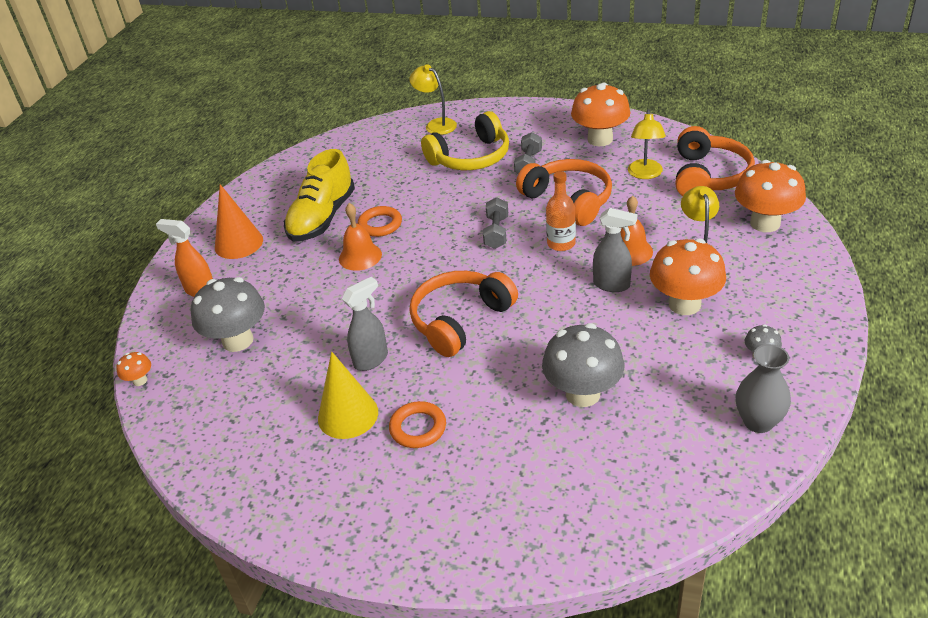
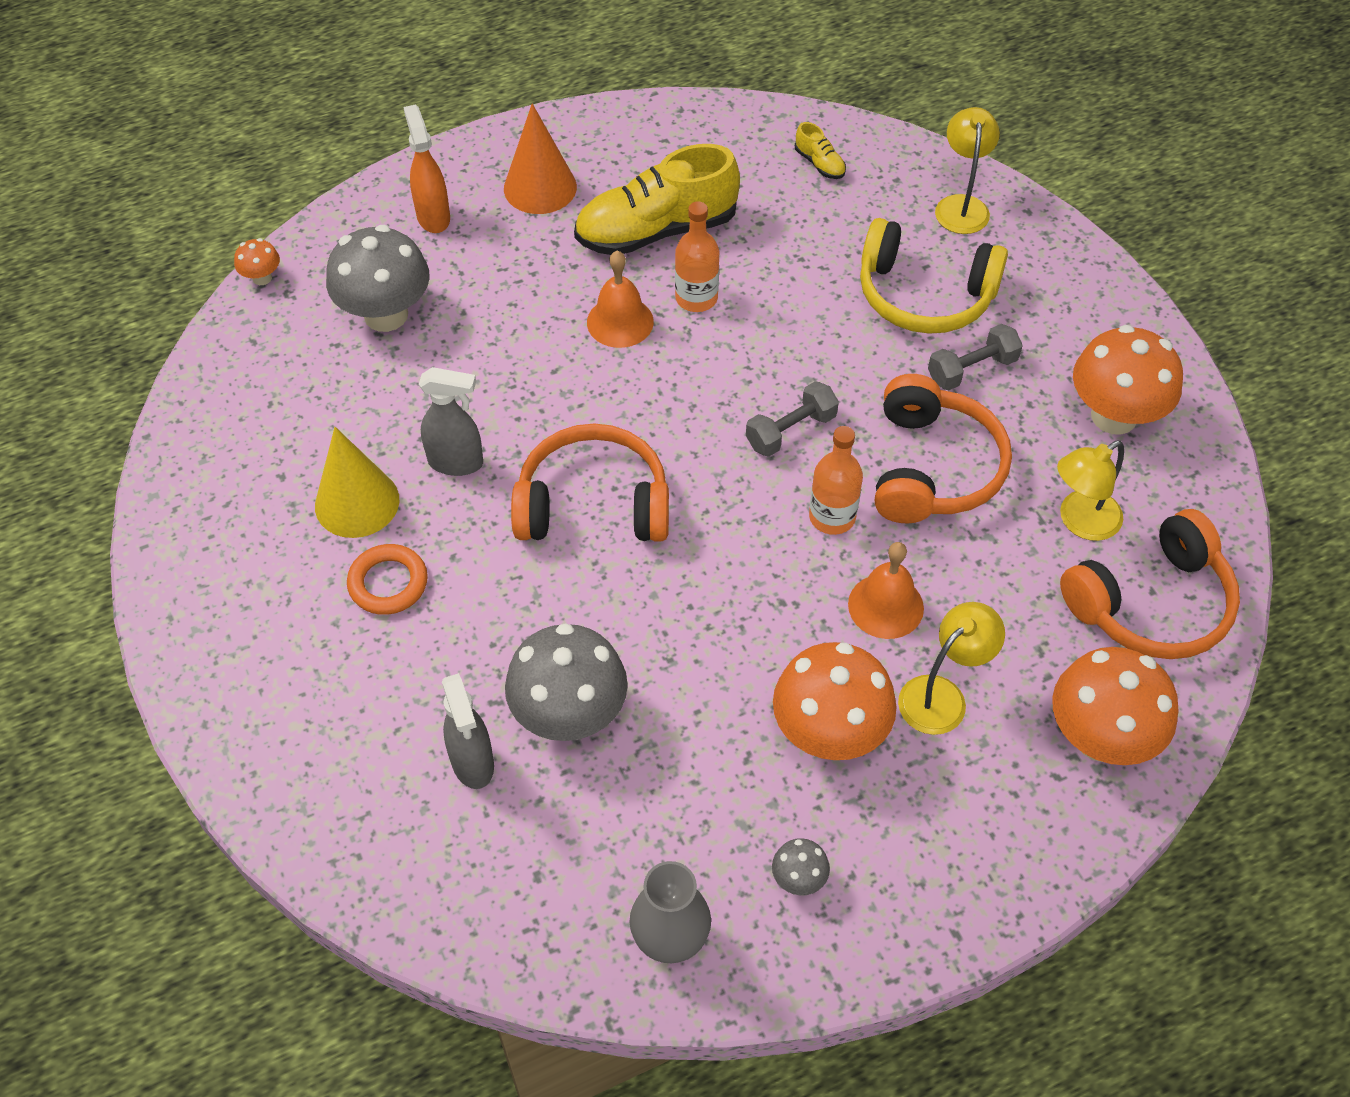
camera: 45 degrees right, 15 degrees up
(356, 151) = (819, 164): none -> yellow shoe
(380, 224) = (696, 298): orange ring -> orange bottle
(612, 285) = (797, 626): grey spray bottle -> grey spray bottle (473, 763)

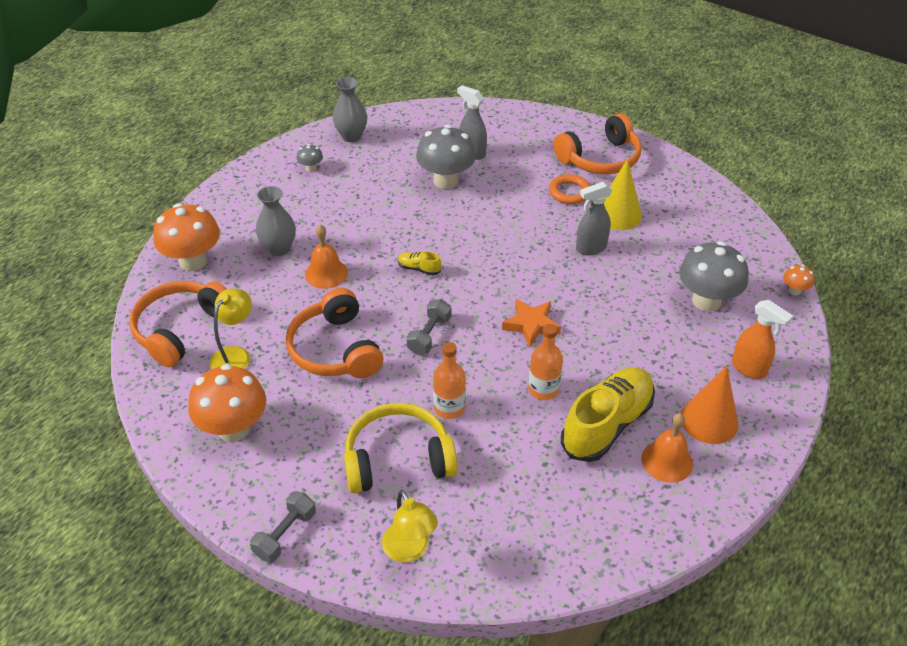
camera: 150 degrees right, 10 degrees down
(593, 504) = (506, 258): orange headphones -> orange headphones (600, 158)
(620, 322) = (575, 354): orange bell -> orange bell (667, 461)
(643, 384) = (531, 325): none -> orange star
(819, 164) = (539, 537): yellow shoe -> yellow shoe (419, 269)
(829, 733) = (325, 216): orange mushroom -> none
(832, 517) = (378, 302): orange bottle -> orange bottle (449, 408)
(942, 695) = (279, 249): yellow lamp -> grey vase
(971, 369) = (340, 419): grey dumbbell -> grey dumbbell (285, 534)

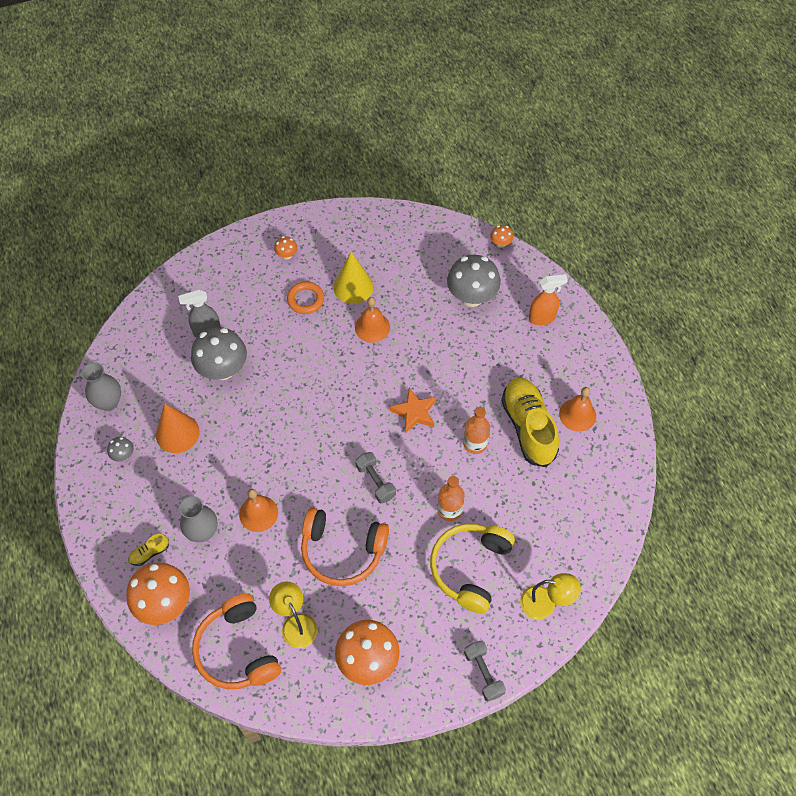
camera: 55 degrees left, 15 degrees up
(419, 269) = (304, 448): yellow shoe -> yellow shoe (149, 553)
(590, 248) = (372, 327): grey spray bottle -> orange bell
(600, 158) = (287, 255): orange headphones -> orange mushroom
(709, 420) = (564, 370): orange cone -> orange cone (177, 433)

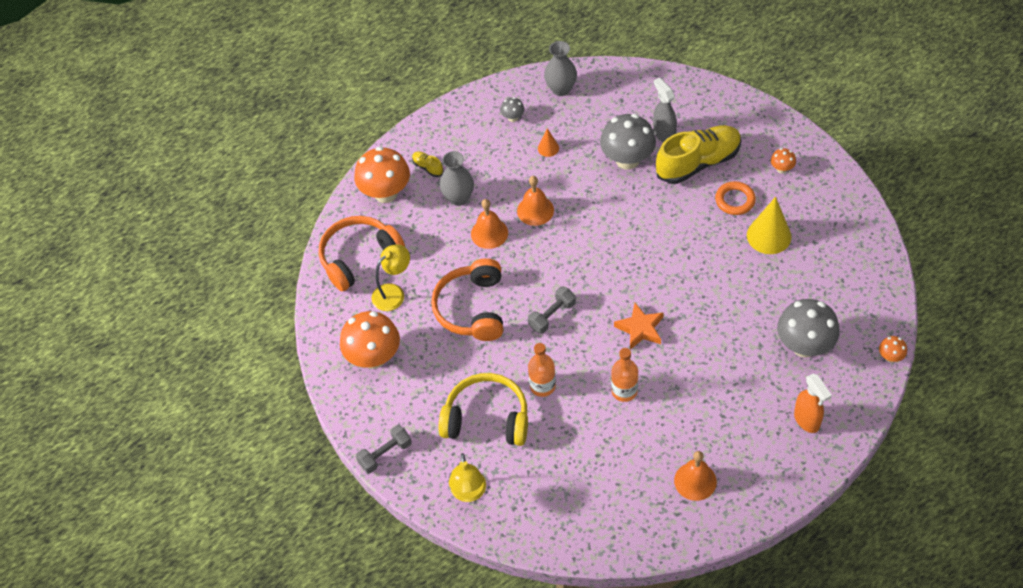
camera: 80 degrees right, 5 degrees down
(177, 433) = (548, 148): orange cone -> orange cone, size x0.51
(372, 327) = (726, 266): orange bell -> orange bell (535, 210)
(528, 427) = (662, 436): yellow shoe -> yellow shoe (698, 163)

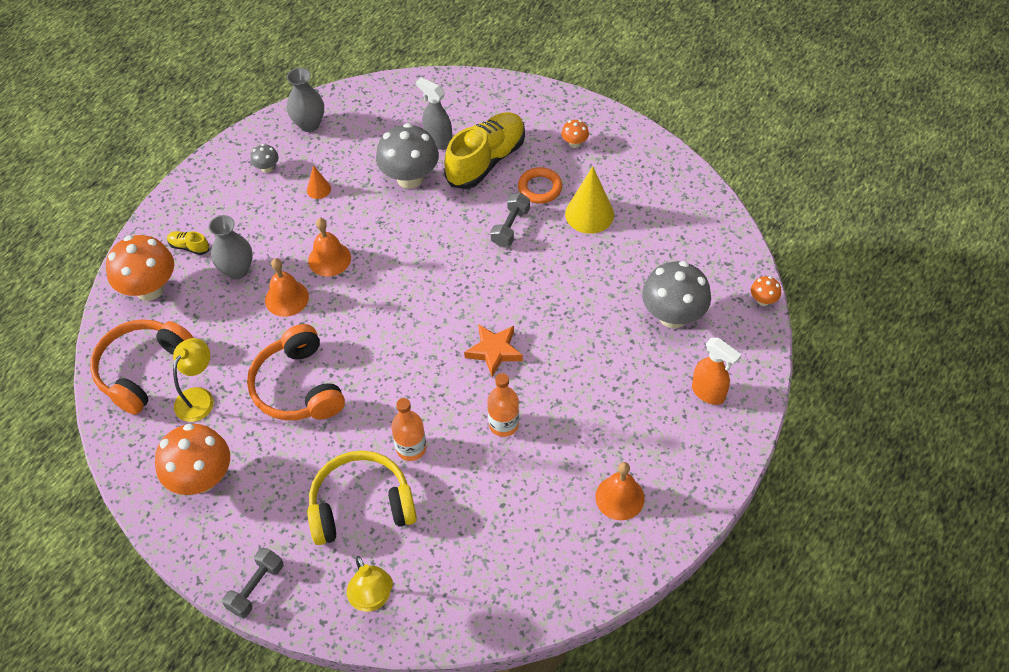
camera: 25 degrees left, 0 degrees up
(552, 316) = (392, 367): grey dumbbell -> grey dumbbell (510, 227)

